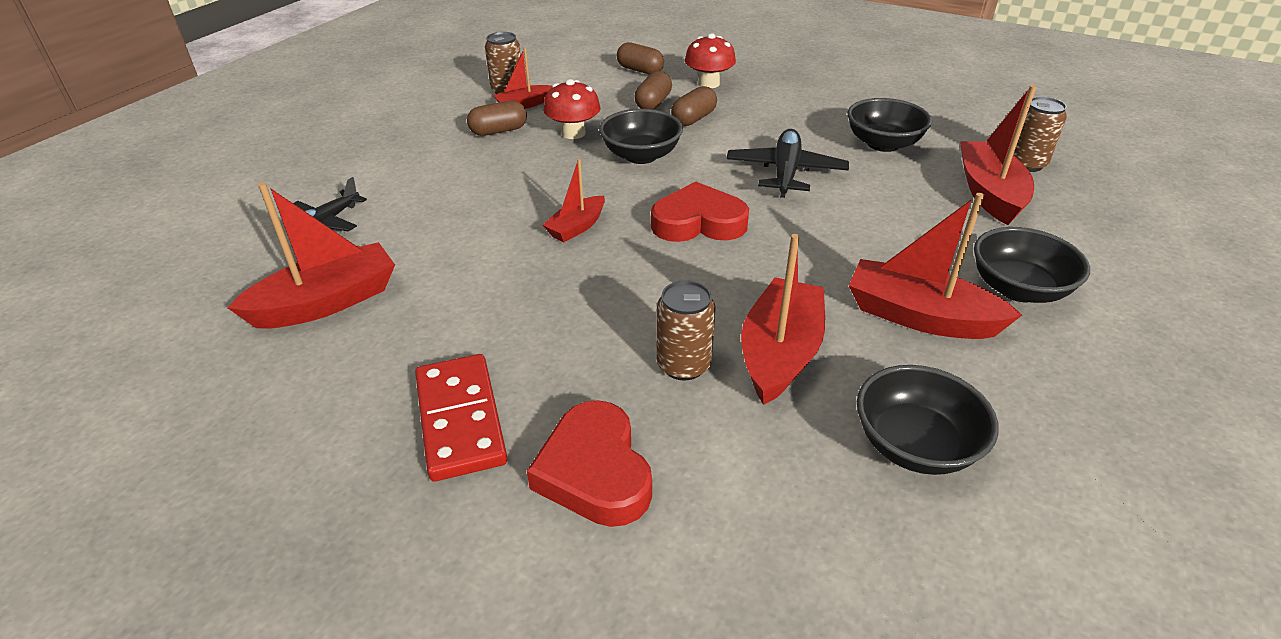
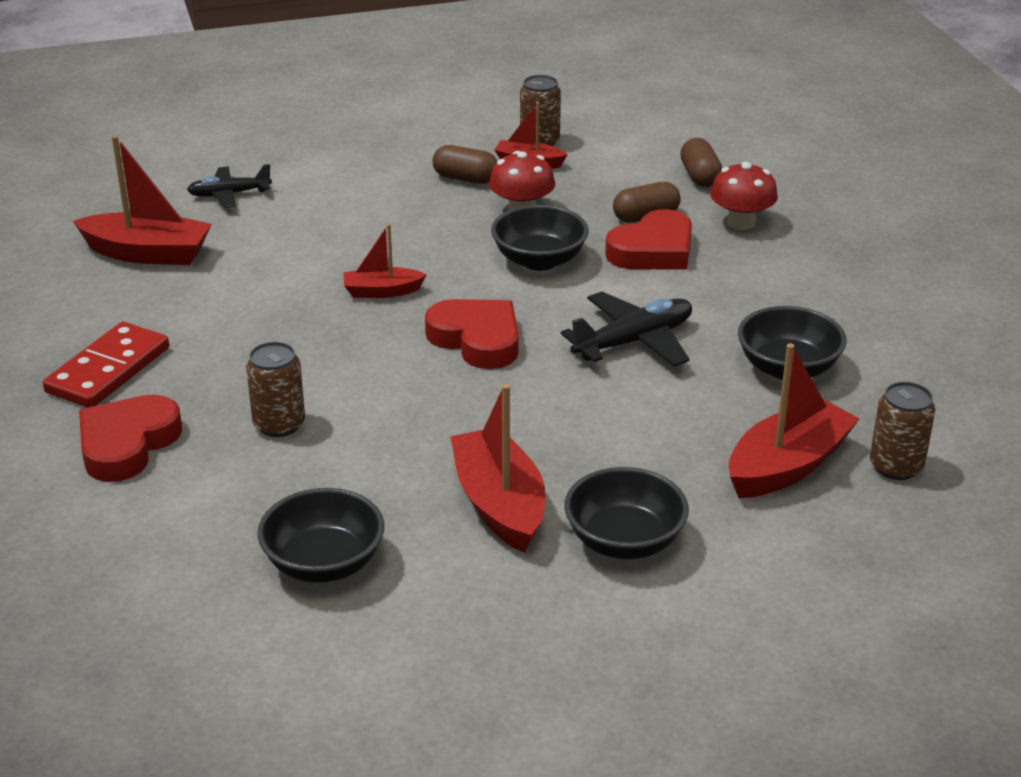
camera: 45 degrees right, 5 degrees down
(694, 119) = (653, 250): brown capsule -> red heart
(780, 353) = (352, 459): red boat -> none

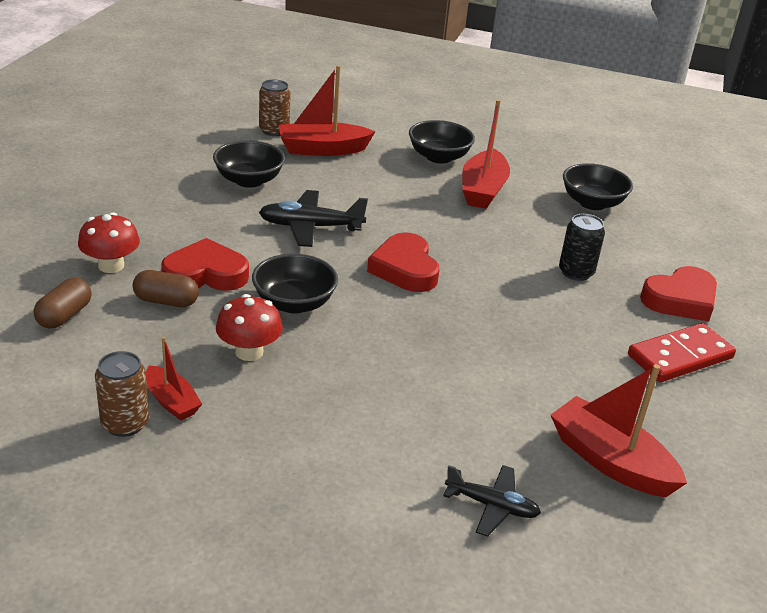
camera: 150 degrees left, 0 degrees up
(279, 424) = (576, 272): brown can -> black can
(382, 291) = (435, 331): red boat -> none
(465, 178) = (250, 411): brown capsule -> none

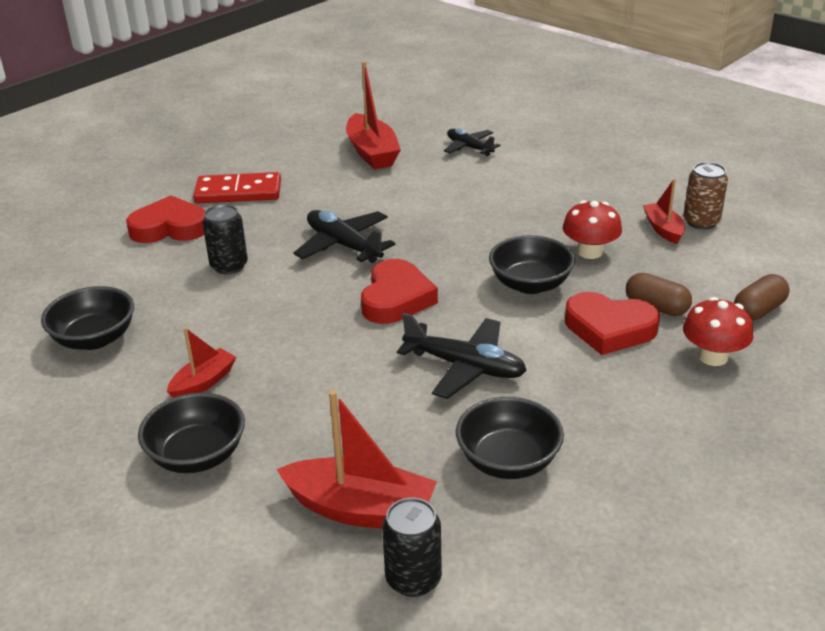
camera: 150 degrees left, 0 degrees up
(274, 130) = (413, 579): brown can -> black can
(483, 190) = (203, 382): red boat -> red boat, size x0.58
(500, 312) = (344, 245): none -> black plane

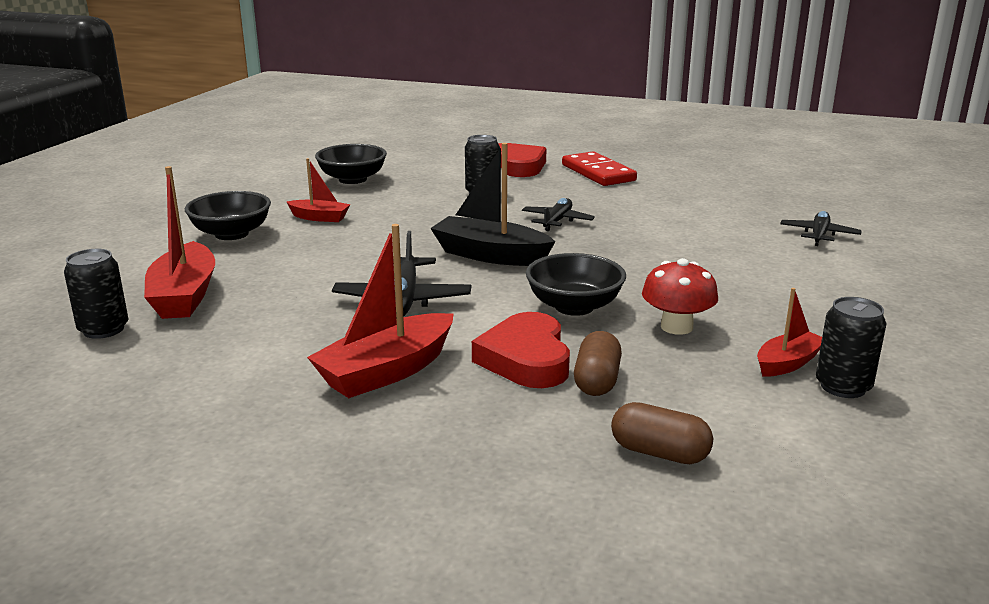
camera: 65 degrees right, 10 degrees down
(344, 245) = (557, 221): black plane -> black plane, size x0.66
(372, 153) = (739, 200): red boat -> red boat (386, 371)
(396, 298) = (490, 255): red heart -> black boat
(508, 461) = (268, 342): black bowl -> none
(701, 222) = (843, 386): brown can -> black can
(713, 357) = (520, 430): red mushroom -> none

